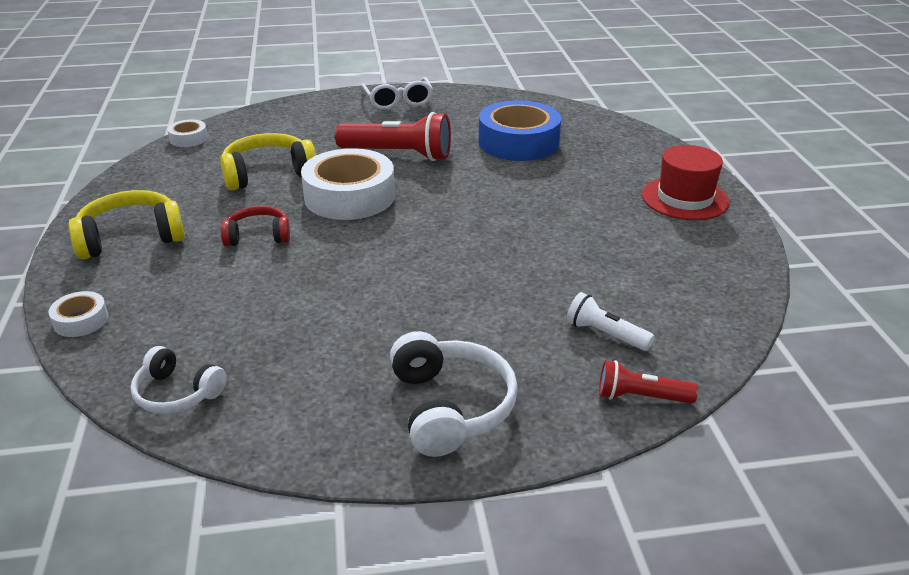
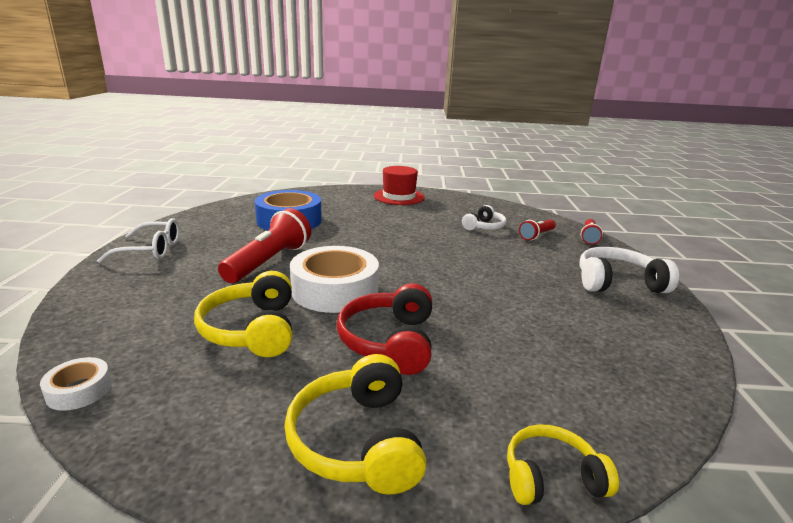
camera: 80 degrees left, 10 degrees down
(81, 320) = (551, 477): white tape -> yellow headphones
(177, 393) = (652, 394): white headphones -> white headphones (484, 227)
(258, 236) = (390, 341): red headphones -> red headphones, size x1.56
(605, 334) = (536, 235): white flashlight -> red flashlight

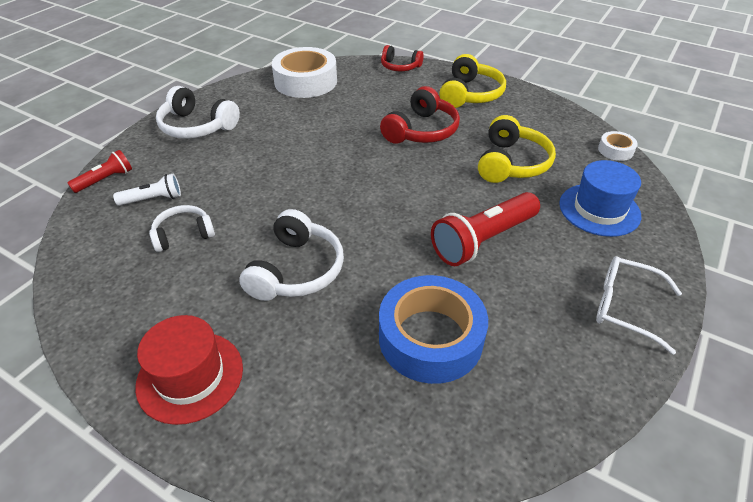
camera: 150 degrees left, 20 degrees up
(145, 305) = (599, 209): none -> blue hat
(335, 290) = (434, 183): white tape -> white tape (305, 81)
(393, 227) = (296, 270): none -> white headphones
(536, 235) = (153, 199): red flashlight -> white flashlight
(551, 477) = (400, 67): yellow headphones -> red headphones

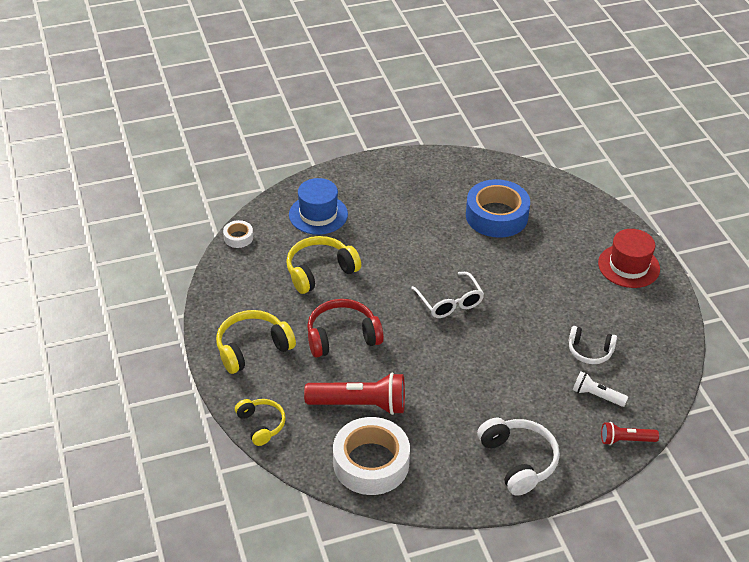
camera: 140 degrees left, 0 degrees up
(296, 270) = (535, 286): white headphones -> none
(400, 67) = (261, 425): red headphones -> yellow headphones
(483, 240) = (410, 239): red flashlight -> red flashlight (360, 405)
(624, 307) = (387, 174): white glasses -> white glasses (450, 302)

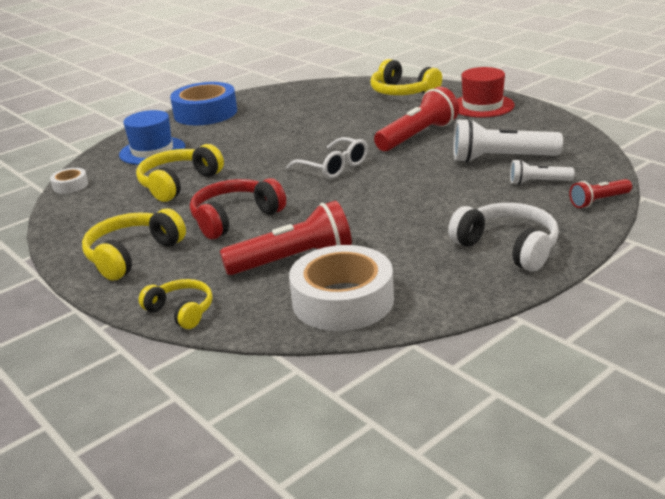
camera: 20 degrees left, 15 degrees down
(496, 216) = (334, 110): blue tape -> blue tape (205, 113)
(543, 288) = (418, 136): none -> red flashlight
(573, 212) = (402, 92): none -> yellow headphones
(590, 351) = (501, 158): white headphones -> white flashlight

